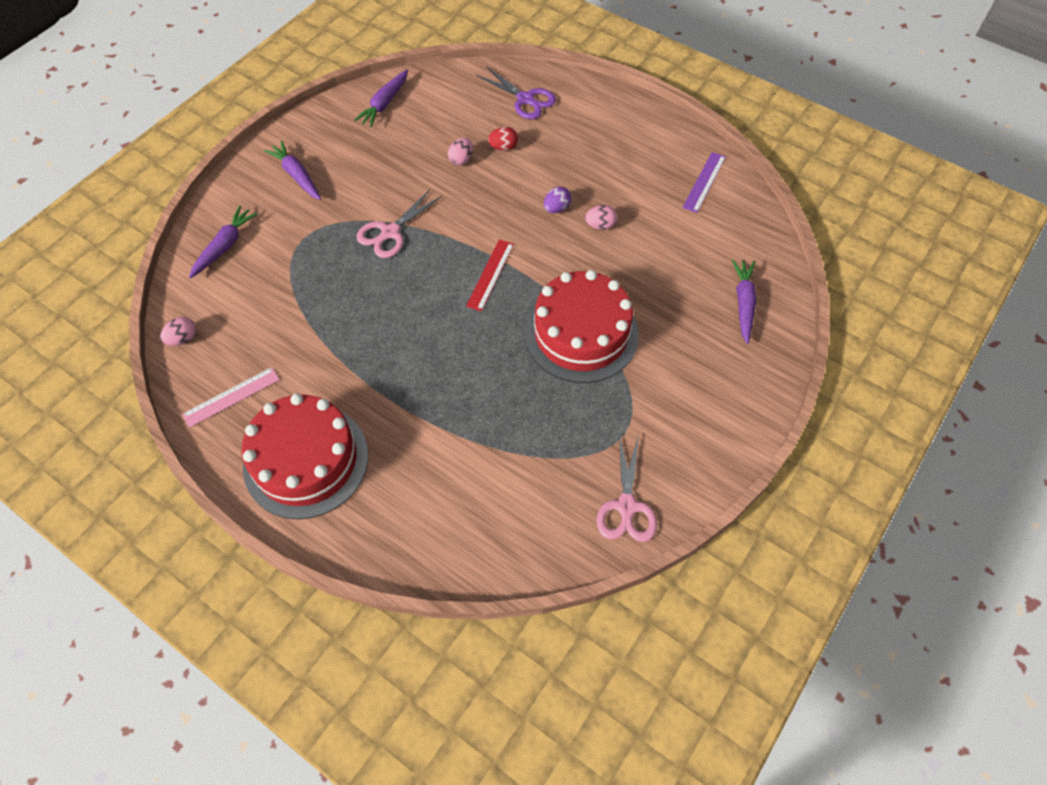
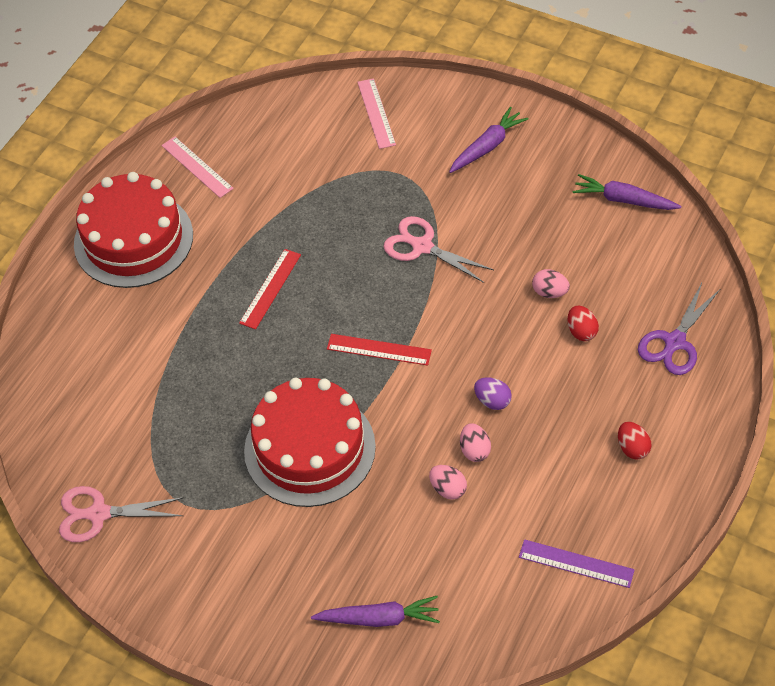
camera: 85 degrees right, 5 degrees down
(183, 339) = (258, 113): pink egg -> pink egg (448, 489)
(225, 246) = (376, 113): purple carrot -> pink ruler
(403, 347) = (270, 288): none -> red ruler
(612, 136) = (632, 448): none -> red egg

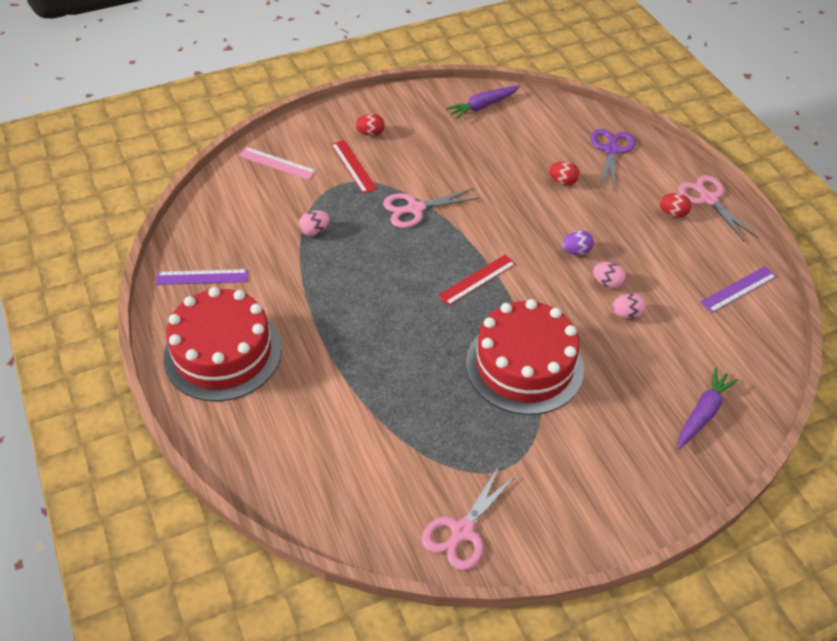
camera: 55 degrees left, 5 degrees down
(197, 167) = (202, 277): pink ruler -> purple ruler
(270, 288) = (361, 303): red ruler -> red ruler (353, 166)
(487, 146) = (370, 133): purple carrot -> red egg
(549, 292) = (517, 176): pink egg -> pink egg (314, 231)
(674, 342) = (611, 150): purple scissors -> purple scissors turned 150 degrees counterclockwise
(688, 467) = (708, 199): none -> pink scissors

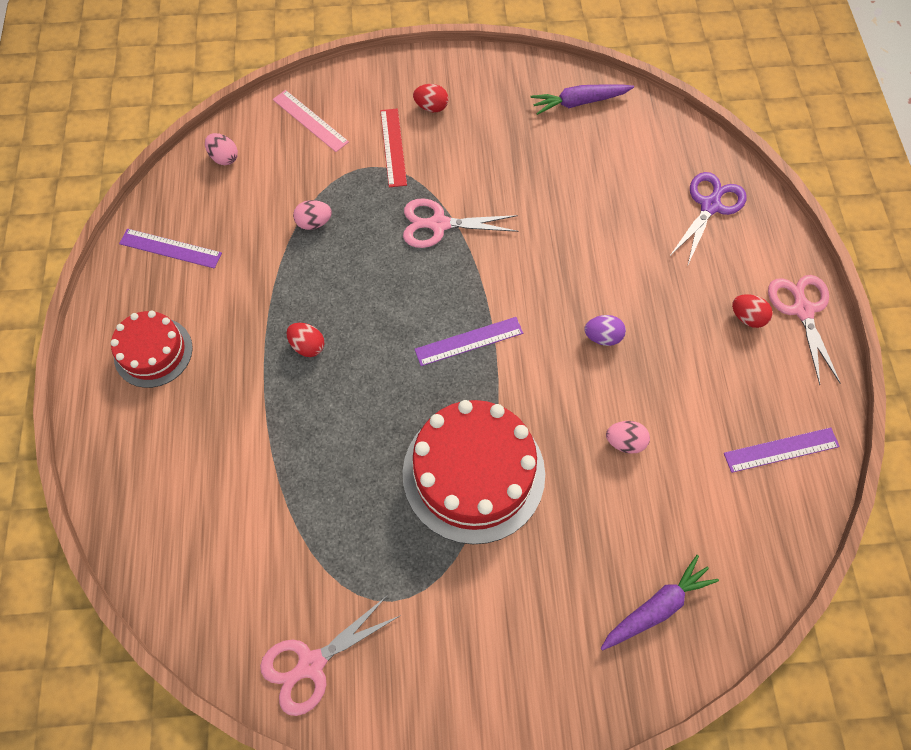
camera: 20 degrees right, 15 degrees up
(223, 353) = (153, 352): red cake -> red cake, size x0.58
(477, 280) = (469, 341): red ruler -> purple ruler
(562, 181) = (630, 234): red egg -> red egg (307, 346)
(607, 283) = (621, 392): pink egg -> pink egg (224, 158)

